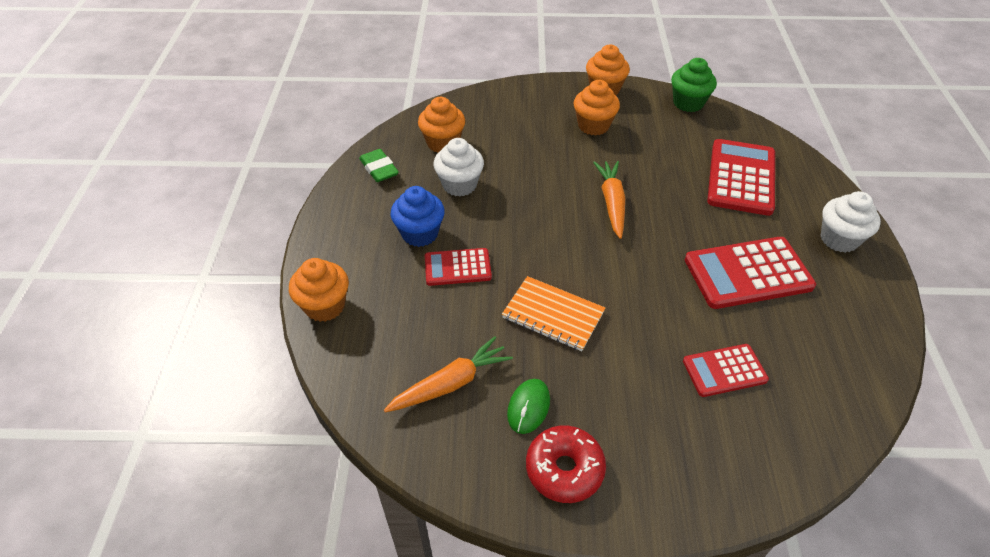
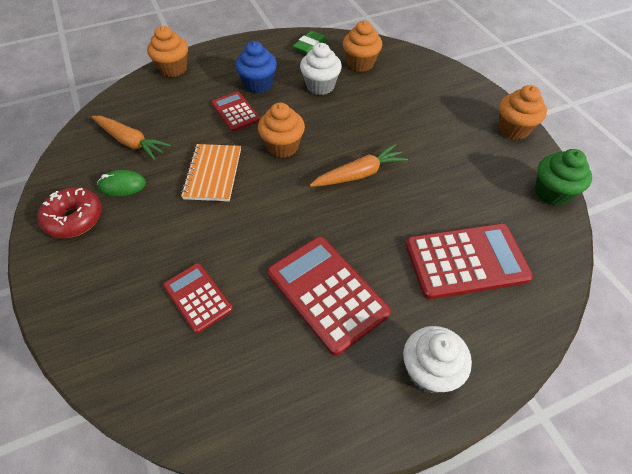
camera: 65 degrees right, 5 degrees up
(593, 126) = (453, 136): orange cupcake -> orange cupcake (282, 146)

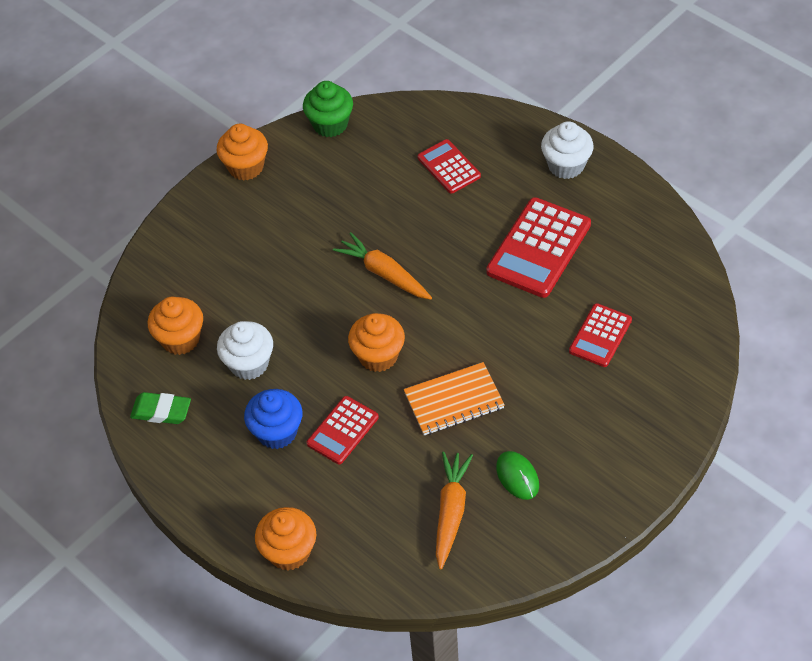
camera: 110 degrees left, 0 degrees up
(74, 219) = (584, 491): red donut -> none
(466, 261) = (449, 167): red calculator -> red calculator, size x0.59

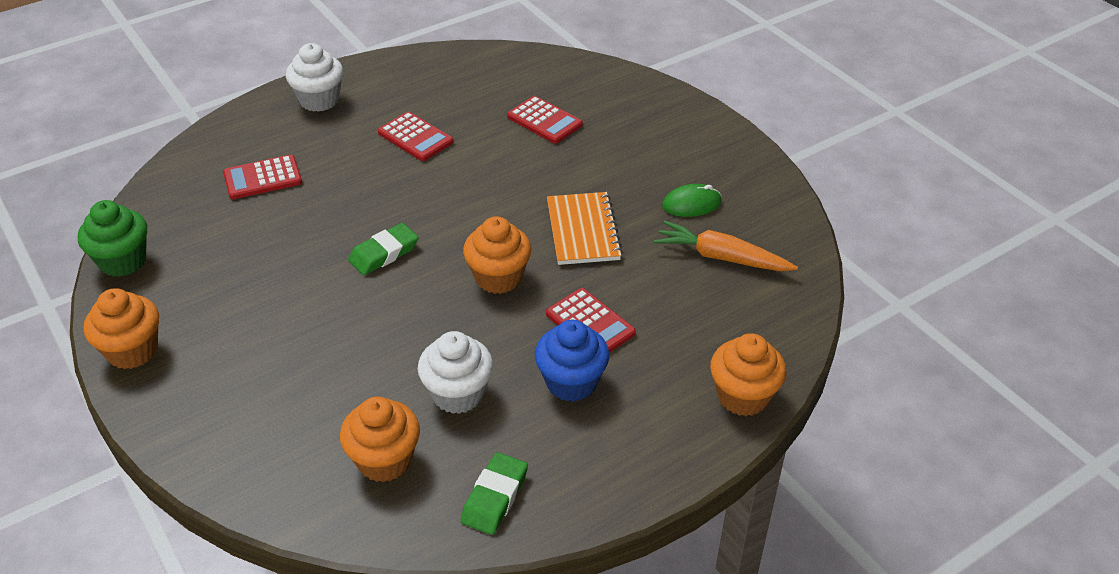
camera: 80 degrees left, 10 degrees down
(384, 273) = (384, 253): orange carrot -> green eraser
(539, 248) = (415, 137): red calculator -> red calculator, size x0.59

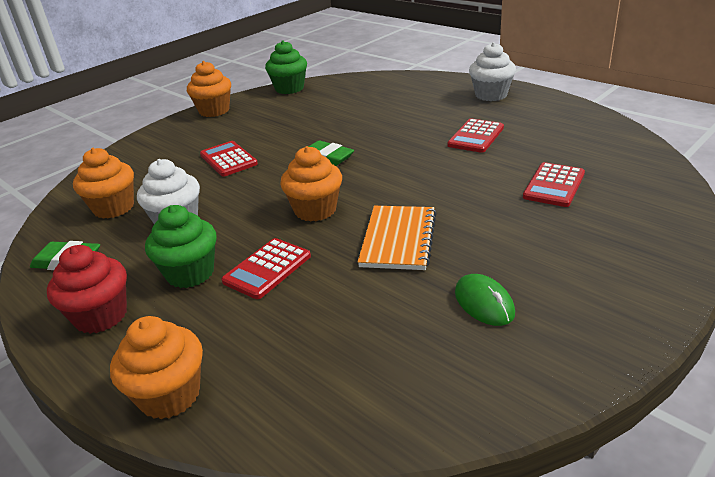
camera: 80 degrees right, 10 degrees down
(262, 178) = (388, 101): red calculator -> red calculator (228, 159)
(571, 382) = (190, 273): blue cupcake -> green cupcake
(583, 230) = (398, 239): orange notebook -> orange notebook turned 60 degrees counterclockwise
(617, 453) = (101, 316): none -> red cupcake
(721, 257) = (398, 342): orange carrot -> none

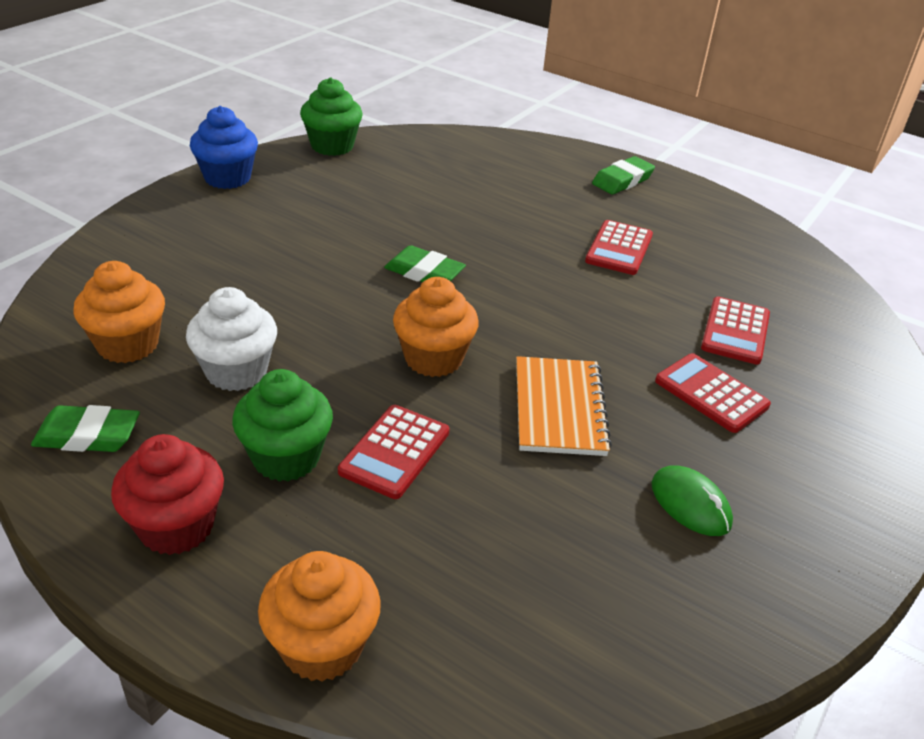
camera: 15 degrees left, 5 degrees up
(214, 111) = (227, 178): orange cupcake -> blue cupcake
(228, 159) = (279, 267): red calculator -> red calculator (711, 393)
(491, 95) = (622, 180): white cupcake -> green eraser

